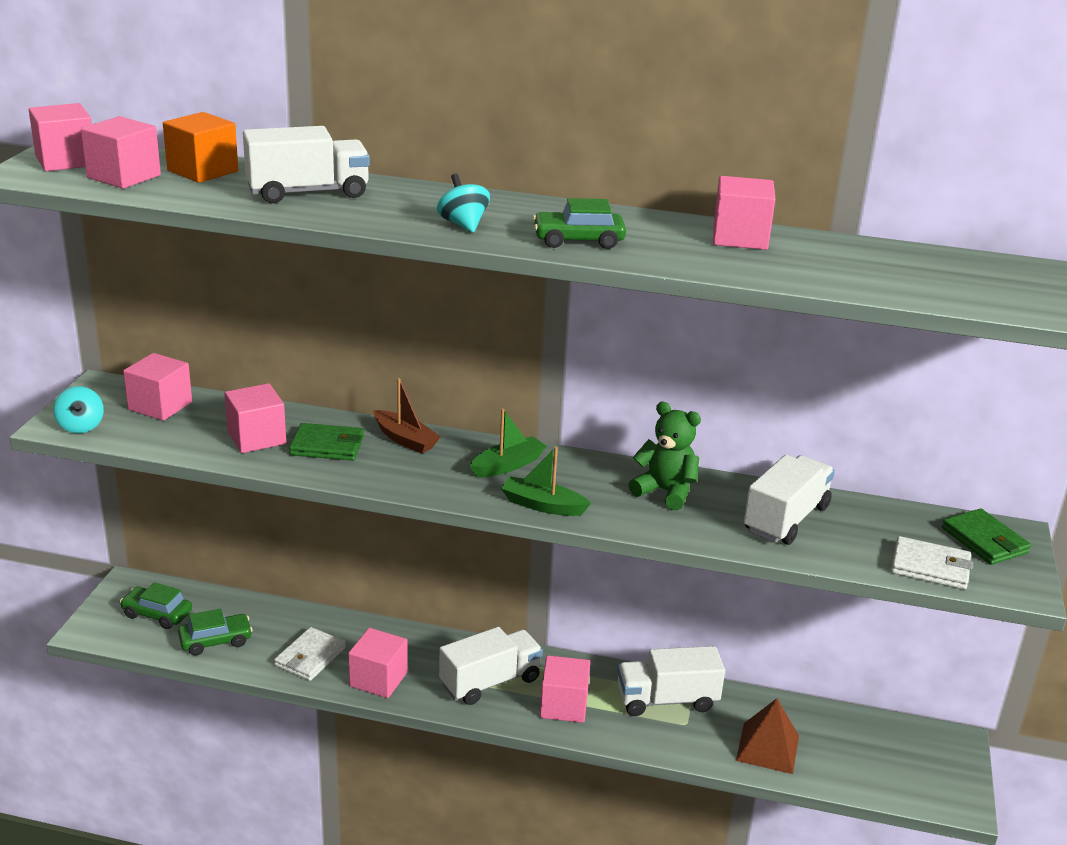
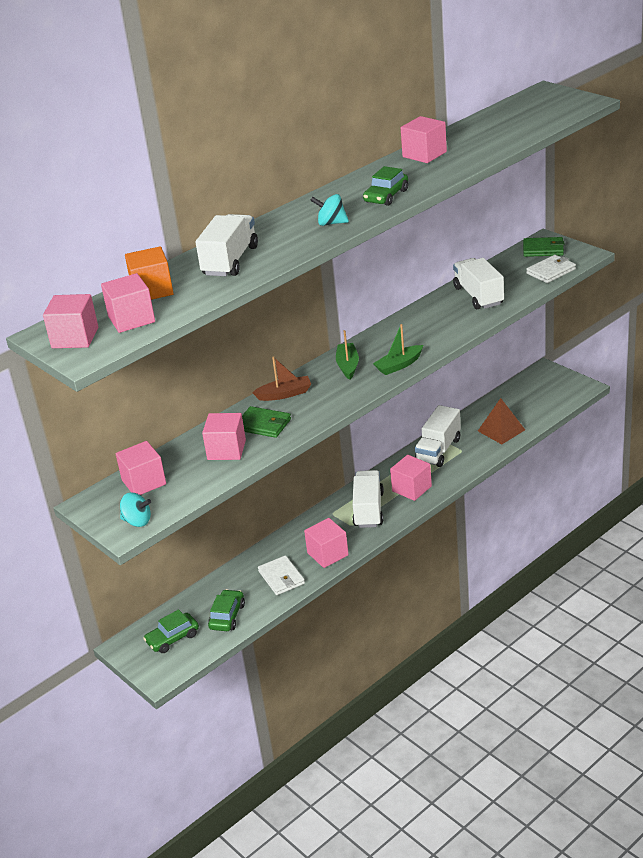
camera: 50 degrees left, 5 degrees up
(327, 446) = (263, 424): green wallet -> green wallet turned 75 degrees clockwise
(665, 492) = (421, 323): green teddy bear -> none

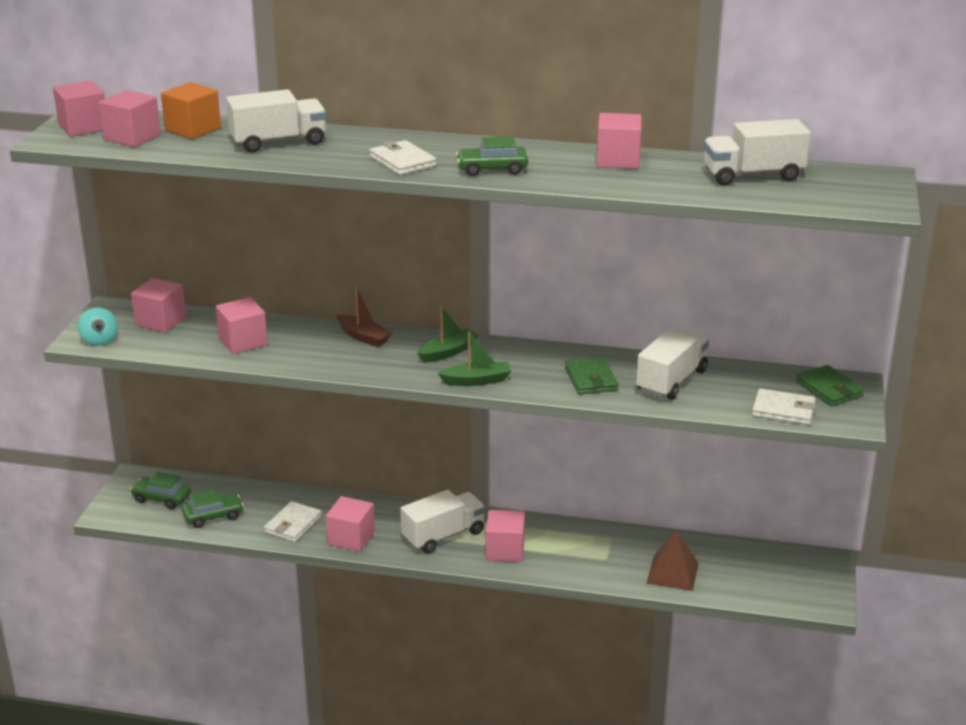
camera: 50 degrees right, 5 degrees down
(263, 424) = (301, 345): green wallet -> green wallet (591, 379)
(331, 223) = (402, 161): turquoise spinning top -> white wallet
(399, 365) = (477, 381): green boat -> green boat turned 150 degrees clockwise
(438, 450) = (590, 542): white truck -> white truck (753, 175)

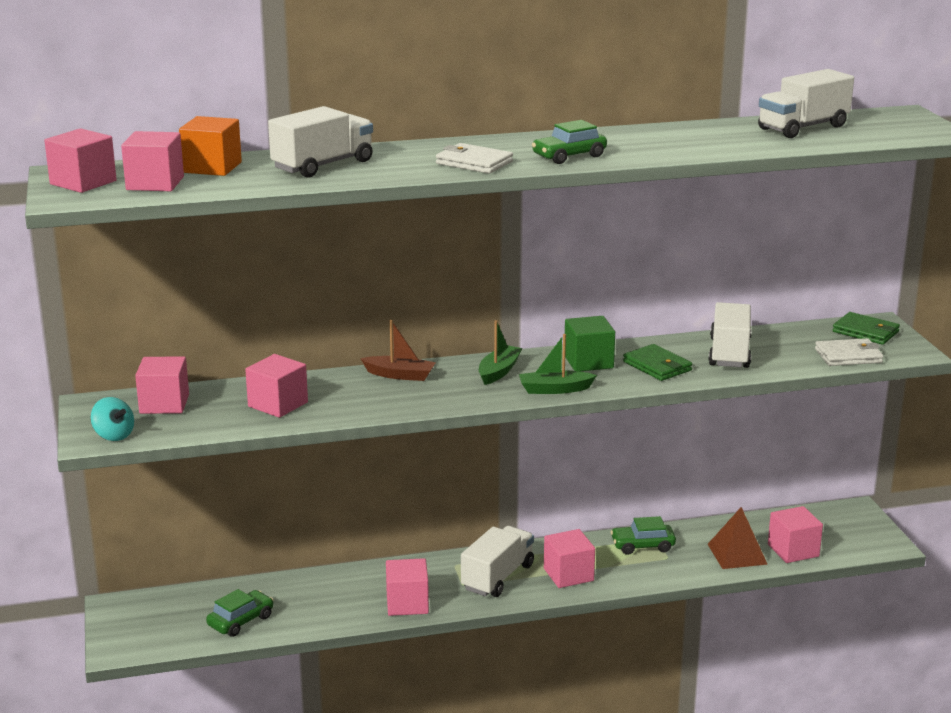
camera: 25 degrees left, 5 degrees down
(161, 498) = (166, 618): green car -> green car (642, 546)
(293, 524) = (335, 606): white wallet -> none
(477, 381) = (554, 389): green boat -> green boat turned 150 degrees counterclockwise
(534, 360) = (588, 362): none -> green cube
(618, 160) = (670, 133): pink cube -> pink cube (793, 550)

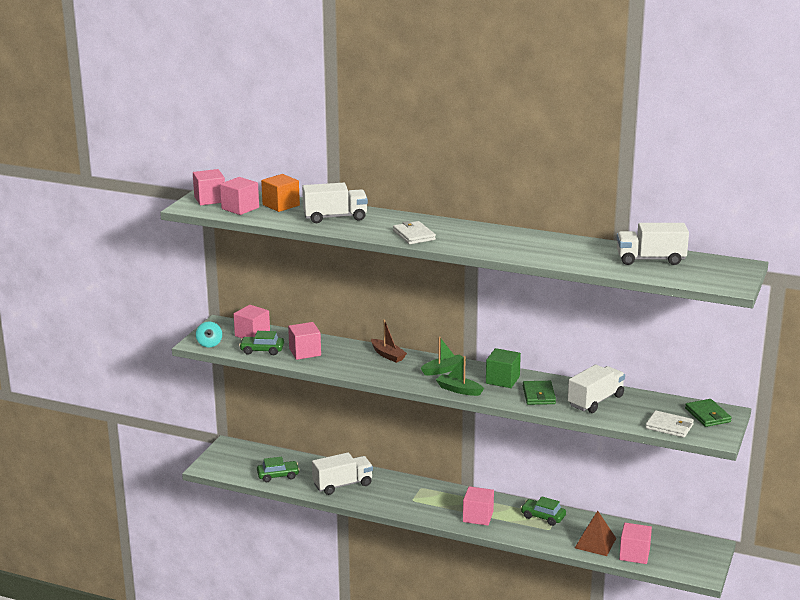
camera: 35 degrees right, 0 degrees up
(407, 603) = (371, 499): pink cube -> none
(497, 577) = (436, 503): white truck -> white truck (342, 485)
(569, 156) = (472, 244): green car -> green car (262, 350)

